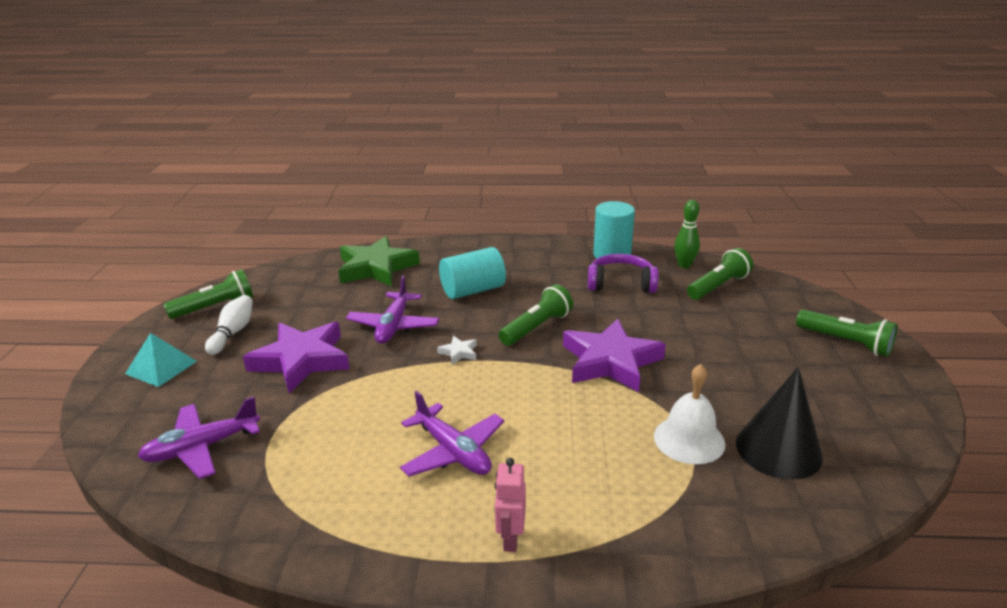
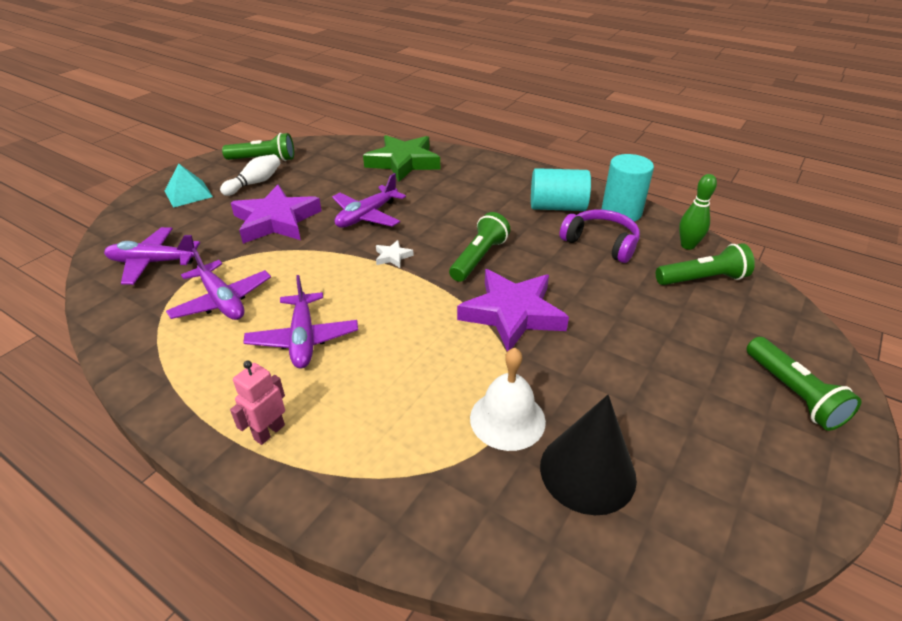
camera: 30 degrees right, 10 degrees up
(329, 452) = (222, 301): none -> purple plane
(473, 290) = (459, 206): turquoise cylinder -> turquoise cylinder (557, 207)
(537, 327) = (479, 258): green flashlight -> green flashlight turned 45 degrees counterclockwise

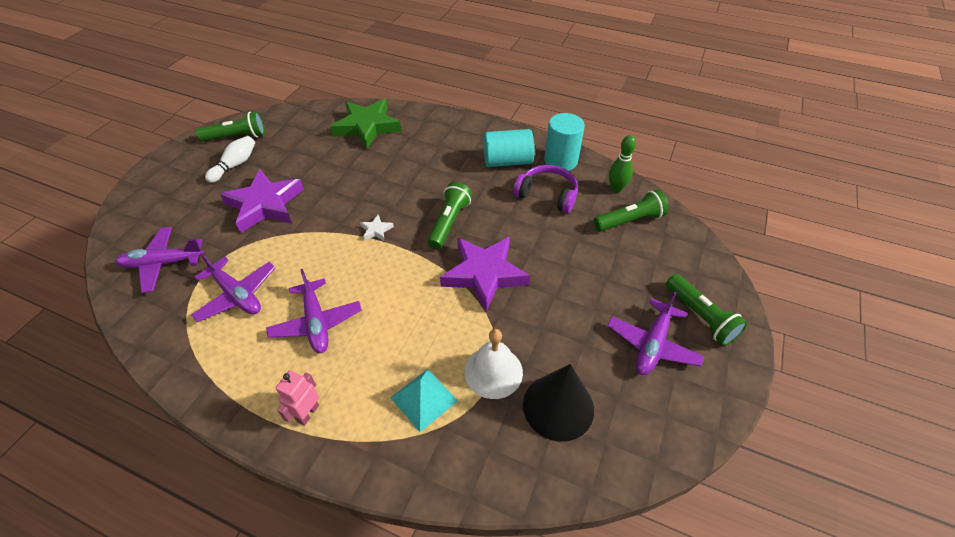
camera: 10 degrees left, 10 degrees up
(188, 193) = (175, 184): turquoise pyramid -> turquoise pyramid (424, 399)
(367, 216) = (345, 190): purple plane -> purple plane (652, 344)

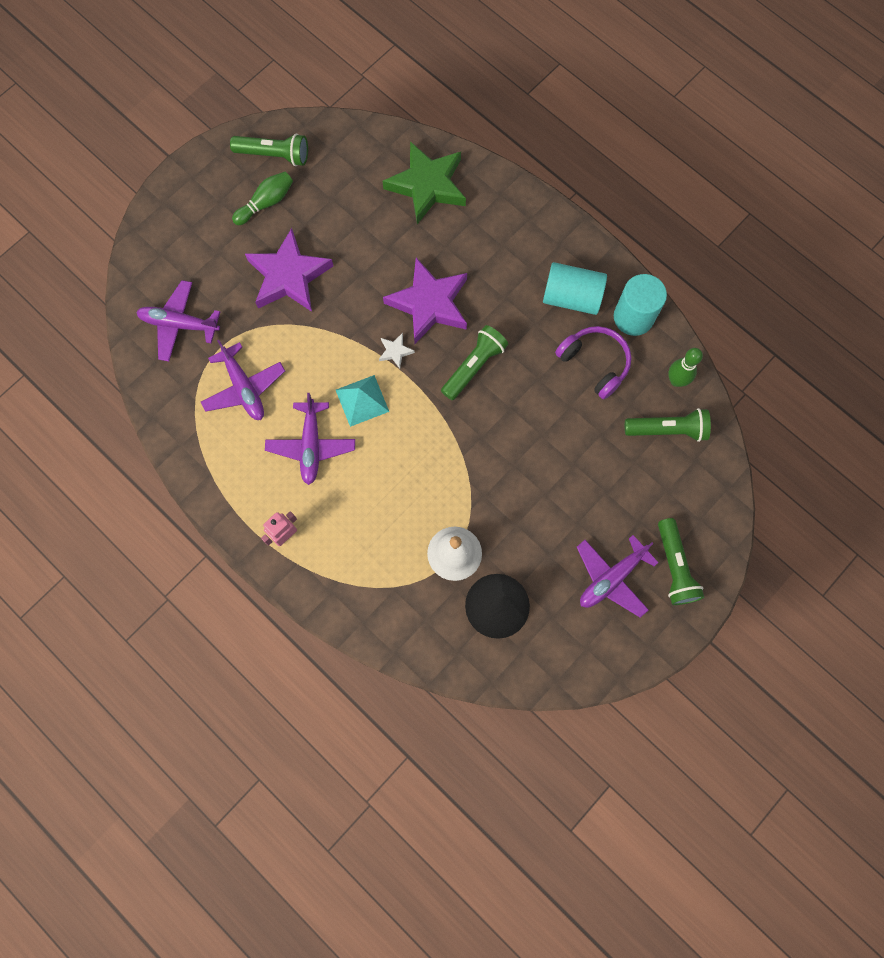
camera: 20 degrees right, 25 degrees up
(235, 165) = (266, 203): white bowling pin -> green bowling pin
(424, 399) = (385, 557): turquoise pyramid -> turquoise pyramid (362, 400)
(484, 274) = (486, 445): purple star -> purple star (429, 304)

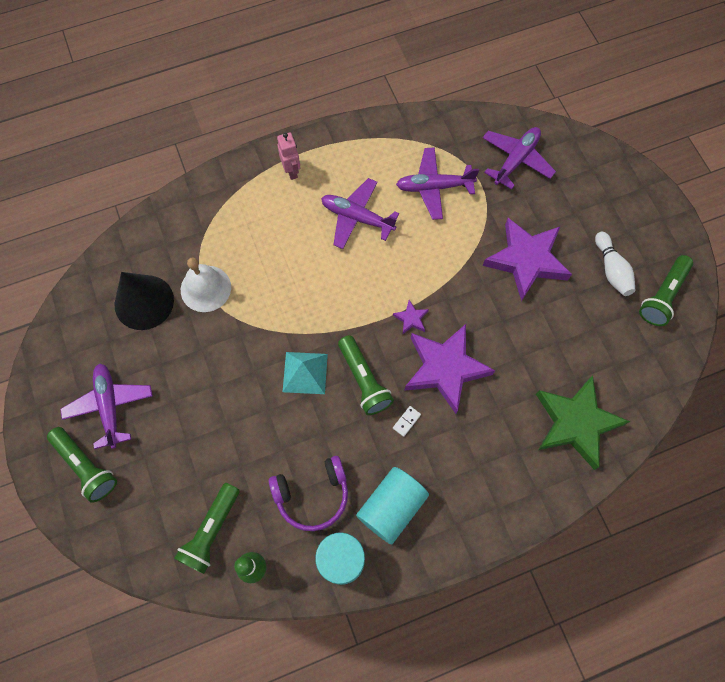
camera: 115 degrees right, 5 degrees down
(266, 203) = (611, 270): green bowling pin -> white bowling pin
(362, 400) = (378, 272): turquoise pyramid -> turquoise pyramid (305, 373)
(395, 351) = (411, 318): white star -> purple star
(493, 316) = (406, 421): none -> white domino
(674, 567) = (86, 467): green flashlight -> green flashlight turned 150 degrees counterclockwise

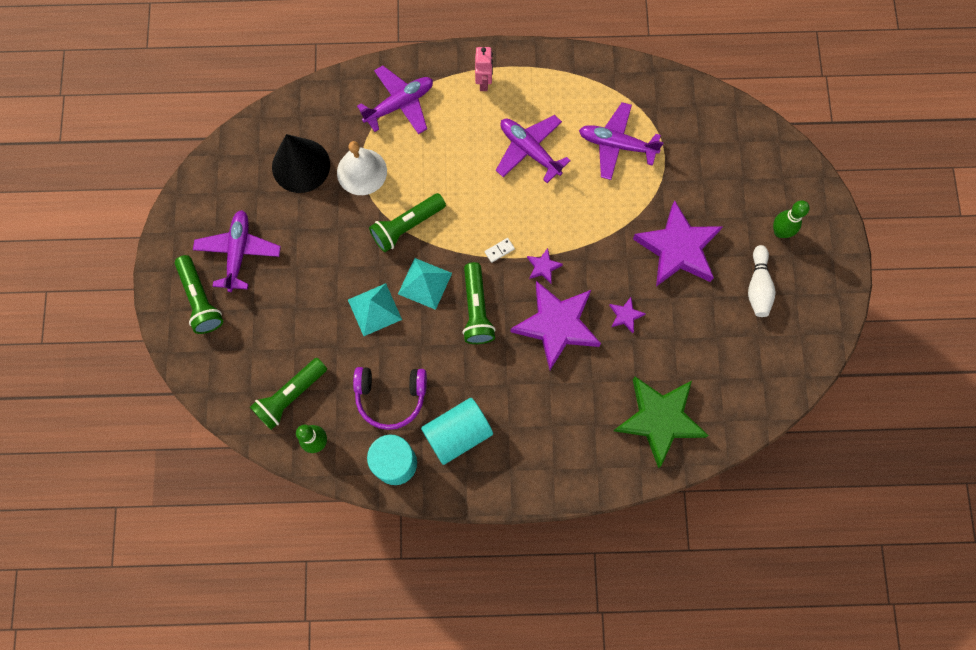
camera: 20 degrees right, 5 degrees up
(265, 415) = (374, 309): none -> turquoise pyramid
(406, 421) = (501, 361): white domino -> white domino (499, 250)
(504, 337) = (625, 315): none -> purple star
(516, 160) = (710, 144): purple plane -> purple plane (399, 104)
(609, 215) = (780, 232): none -> green bowling pin
(662, 296) = (797, 329): green flashlight -> green flashlight (406, 226)

